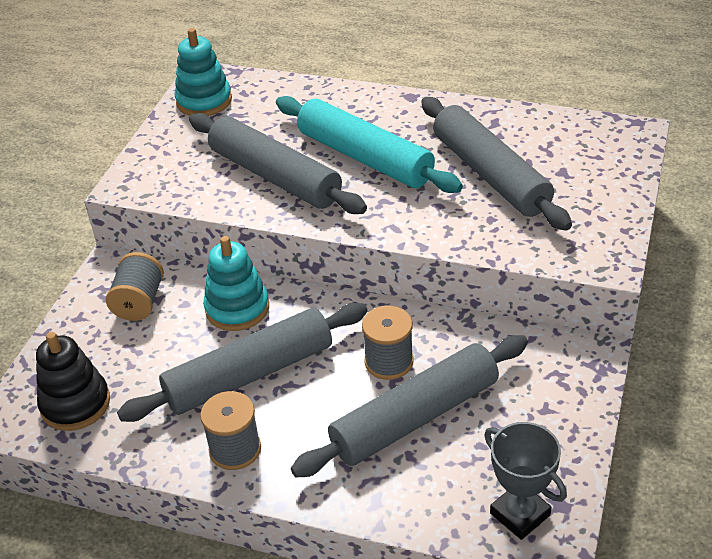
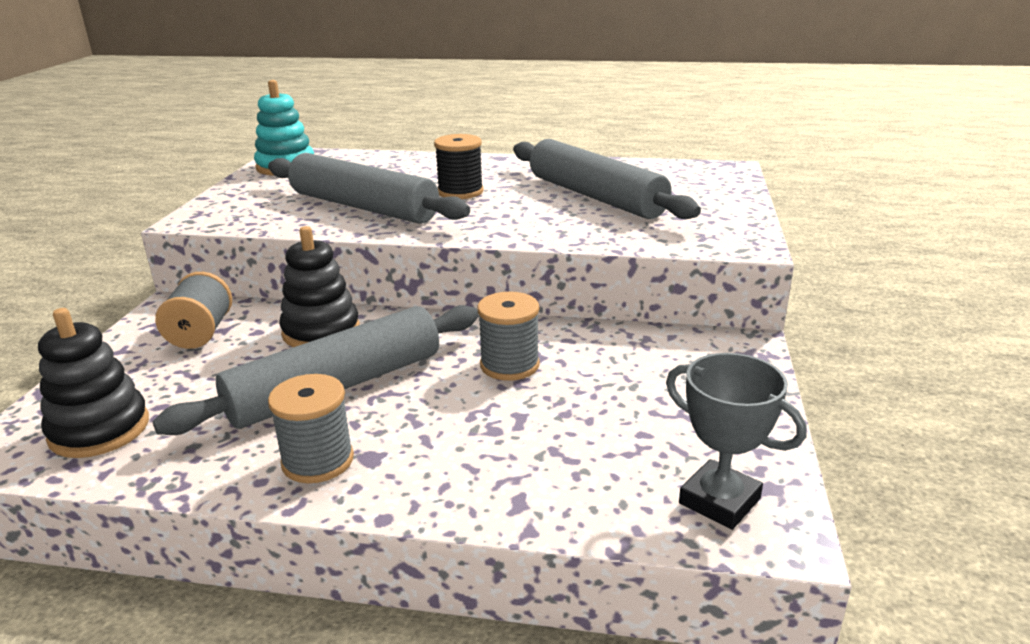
camera: 10 degrees left, 15 degrees down
(237, 308) = (321, 331): turquoise stacking toy -> black stacking toy
(365, 157) = (460, 192): turquoise rolling pin -> black spool
(415, 418) = (553, 413): grey rolling pin -> none

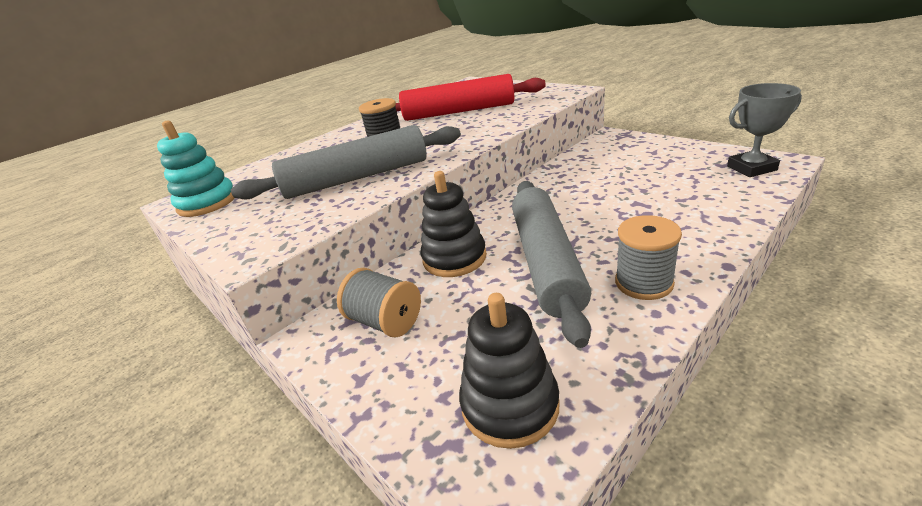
camera: 50 degrees left, 5 degrees up
(509, 365) = (575, 196): grey spool -> none
(595, 196) = (458, 112): grey rolling pin -> red rolling pin

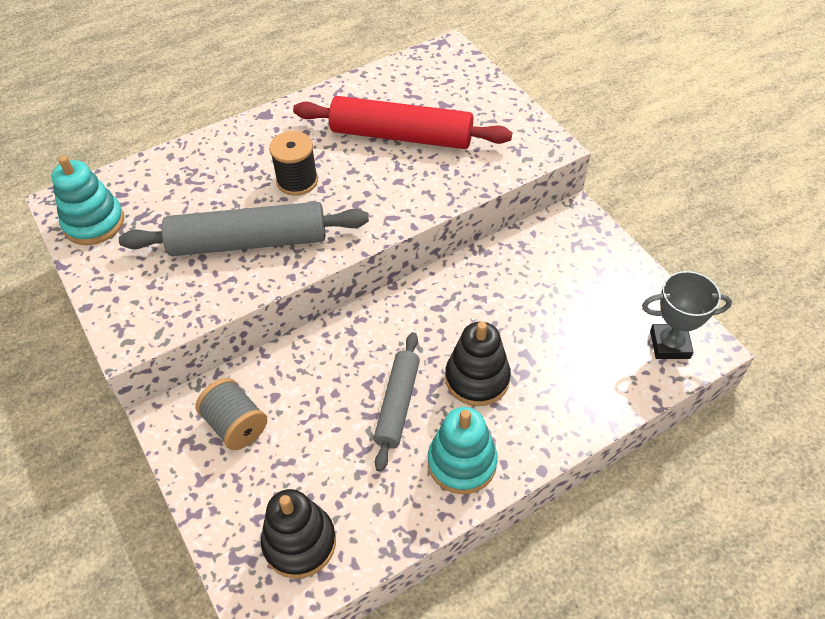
camera: 10 degrees right, 20 degrees up
(454, 258) = (320, 366): black stacking toy -> black stacking toy (477, 378)
(547, 261) = (398, 404): grey rolling pin -> grey rolling pin, size x0.61
(643, 283) = (462, 462): grey spool -> turquoise stacking toy

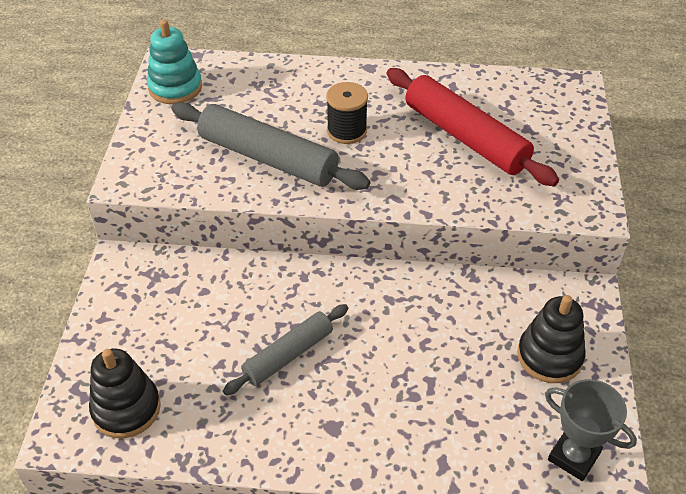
camera: 35 degrees right, 5 degrees down
(236, 425) = (159, 295): grey spool -> none
(462, 462) = (297, 432): turquoise stacking toy -> none
(477, 378) = (370, 375): black stacking toy -> black stacking toy (549, 356)

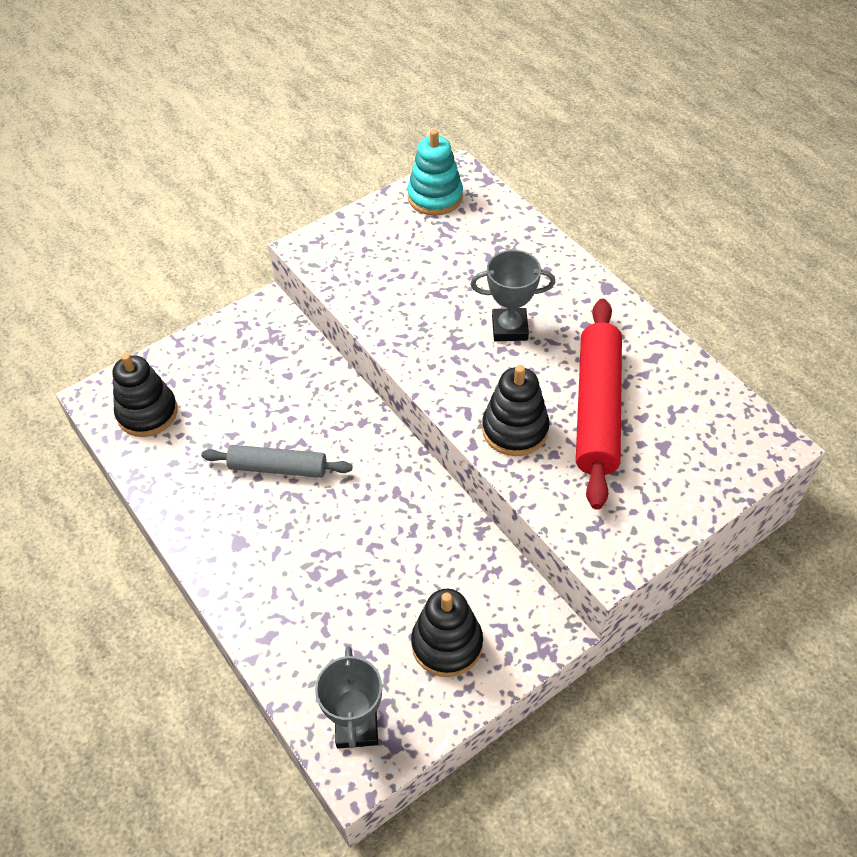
camera: 50 degrees right, 5 degrees up
(268, 158) = (422, 304): grey rolling pin -> none
(347, 131) = (509, 328): black spool -> grey trophy
(438, 185) = (515, 429): none -> black stacking toy

